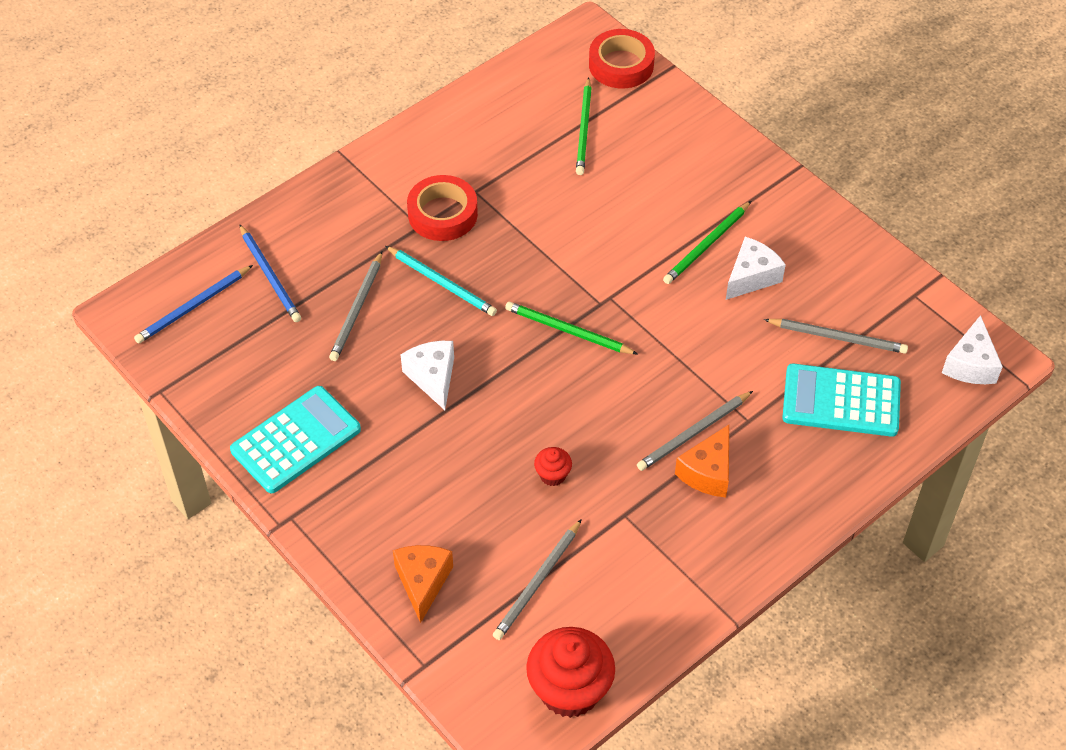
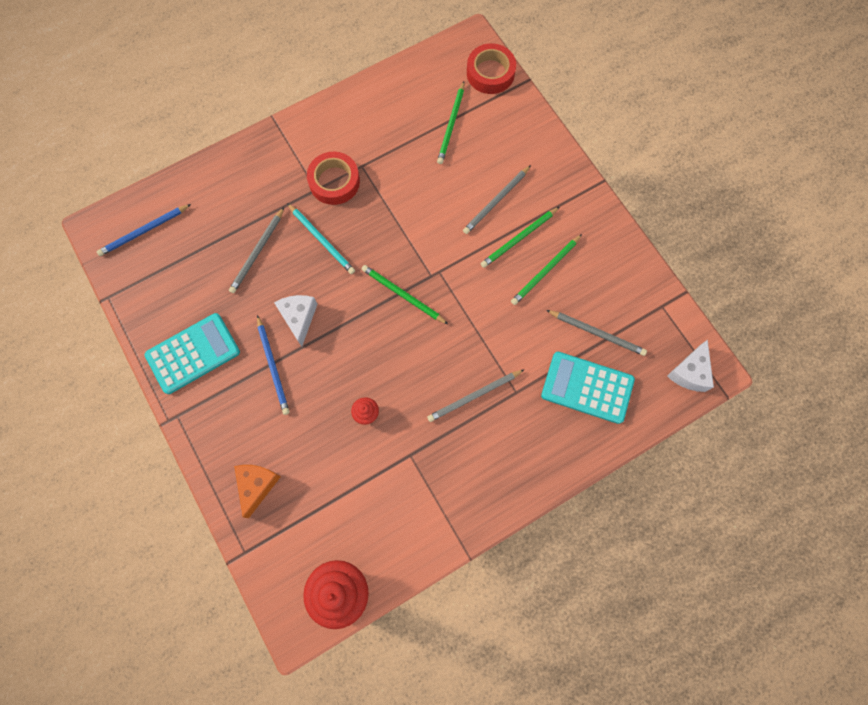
camera: 10 degrees right, 20 degrees up
(270, 276) = (202, 214): blue pencil -> blue pencil (273, 366)
(537, 582) = (337, 500): grey pencil -> grey pencil (496, 201)
(708, 472) = (477, 430): orange cheese -> none
(751, 277) = (545, 271): white cheese -> green pencil

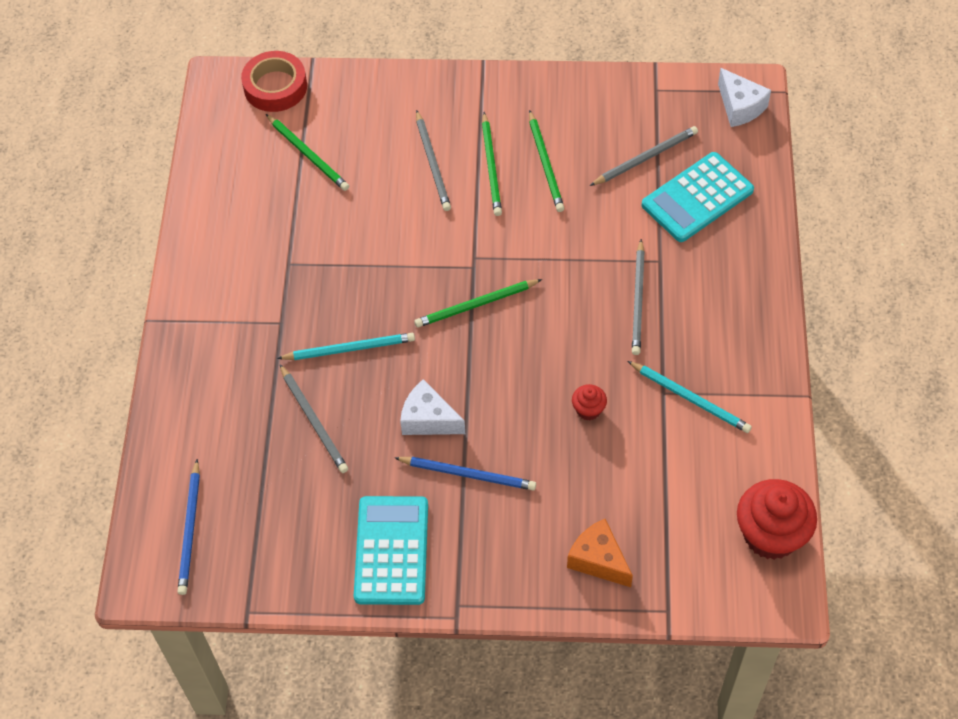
camera: 55 degrees left, 15 degrees down
(334, 181) = (286, 300): red tape -> none
(416, 476) = (690, 399): none -> turquoise pencil

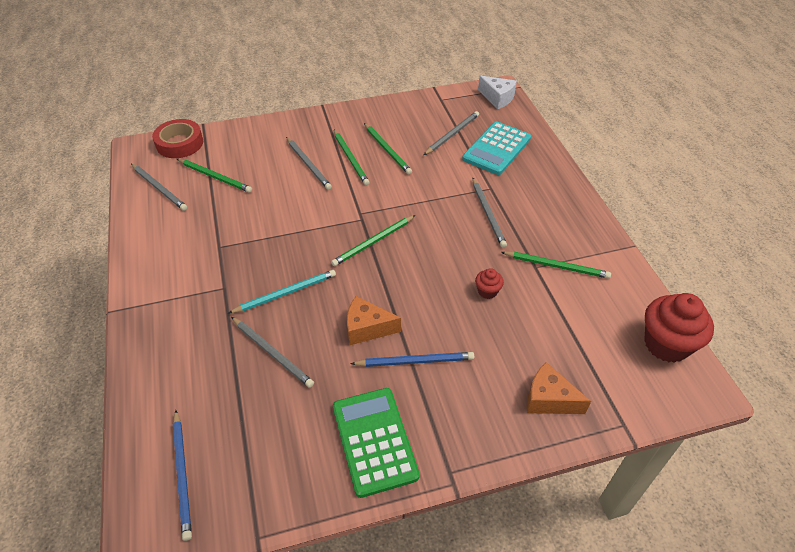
camera: 20 degrees left, 10 degrees down
(235, 156) = (159, 188): none -> grey pencil
(391, 551) = (374, 441): turquoise calculator -> green calculator
(428, 419) = (367, 328): white cheese -> orange cheese
(690, 399) = (556, 266): turquoise pencil -> green pencil

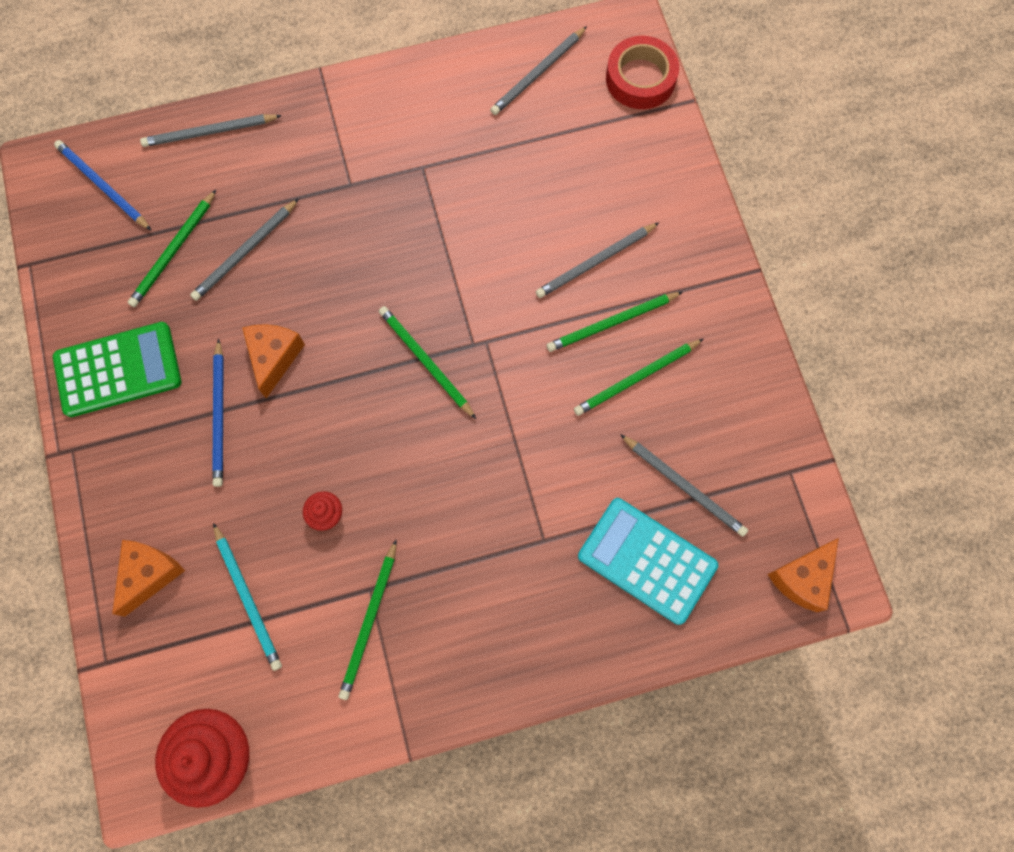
camera: 90 degrees right, 25 degrees up
(182, 475) = (103, 186): blue pencil -> blue pencil turned 60 degrees clockwise
(215, 177) = (564, 139): green pencil -> green pencil (173, 251)
(286, 293) = (337, 257): turquoise pencil -> turquoise pencil (248, 598)
(488, 214) = (483, 530): grey pencil -> grey pencil (209, 132)
(497, 98) = (802, 578): white cheese -> orange cheese

